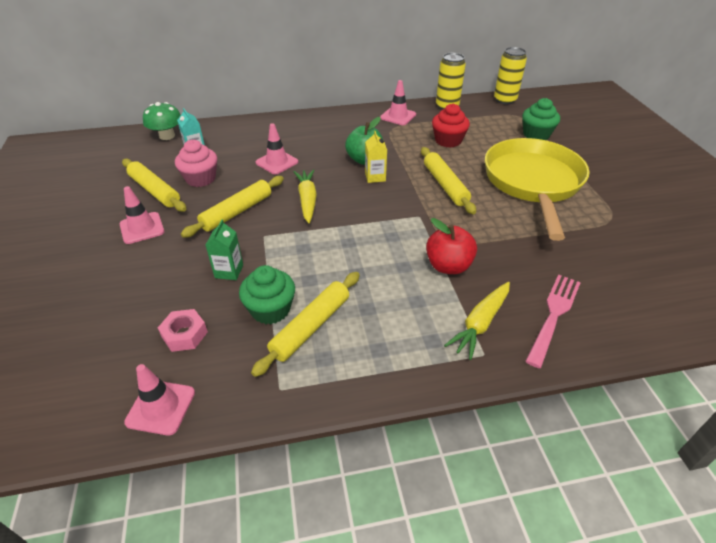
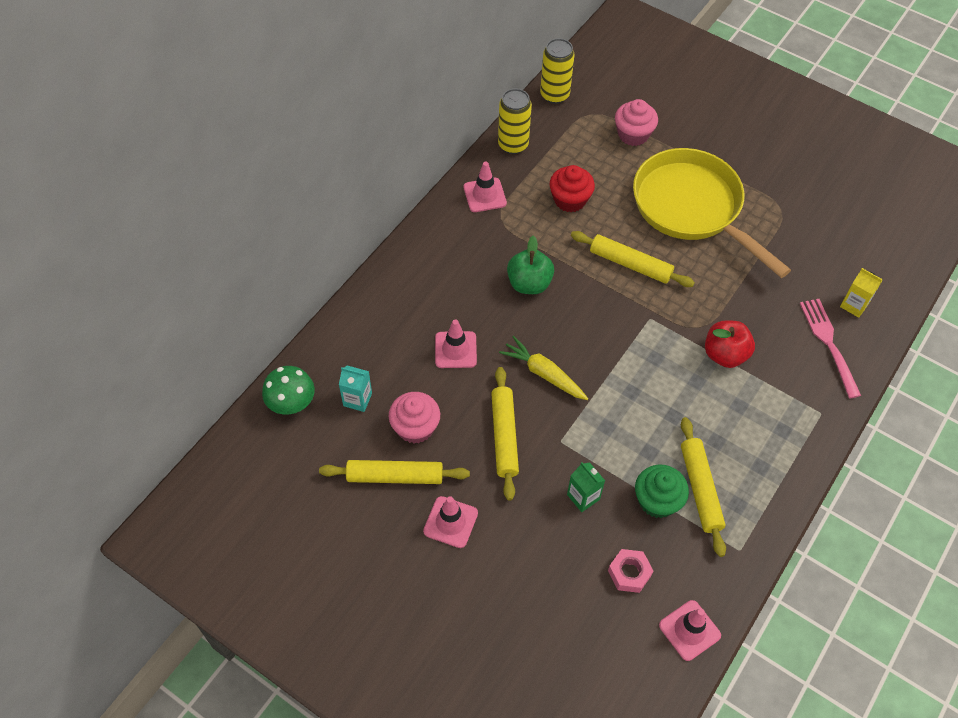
camera: 45 degrees left, 15 degrees up
(375, 177) = (564, 299): yellow carton -> yellow carton (854, 305)
(480, 324) = (795, 390): yellow carrot -> none
(536, 135) = (633, 134): green cupcake -> pink cupcake

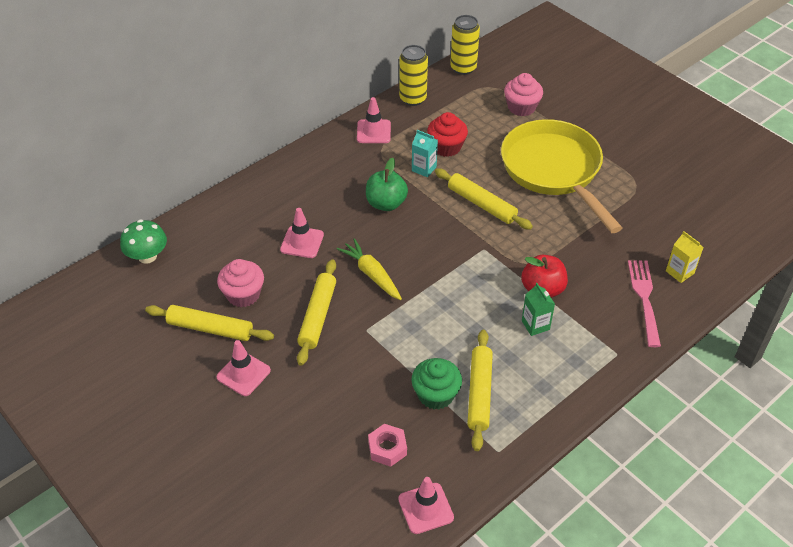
camera: 15 degrees right, 10 degrees down
(357, 399) = (203, 264): turquoise carton -> turquoise carton (424, 169)
(583, 497) = (369, 378): green carton -> green carton (535, 325)

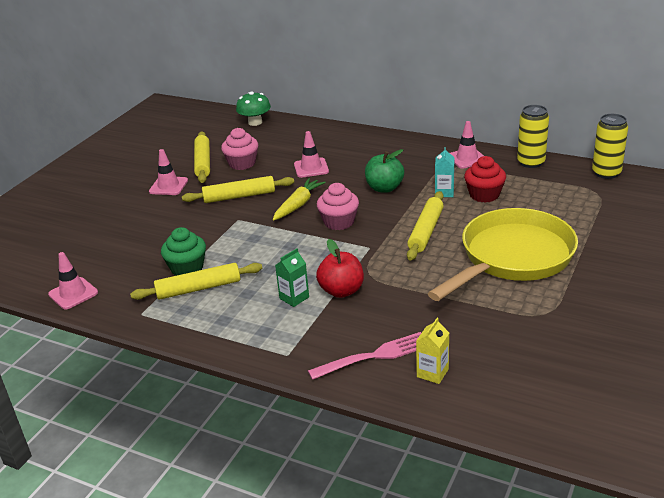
camera: 70 degrees right, 15 degrees down
(387, 448) = (124, 261): pink nut -> none
(521, 107) = (587, 217): pink cupcake -> pink cupcake (339, 222)

